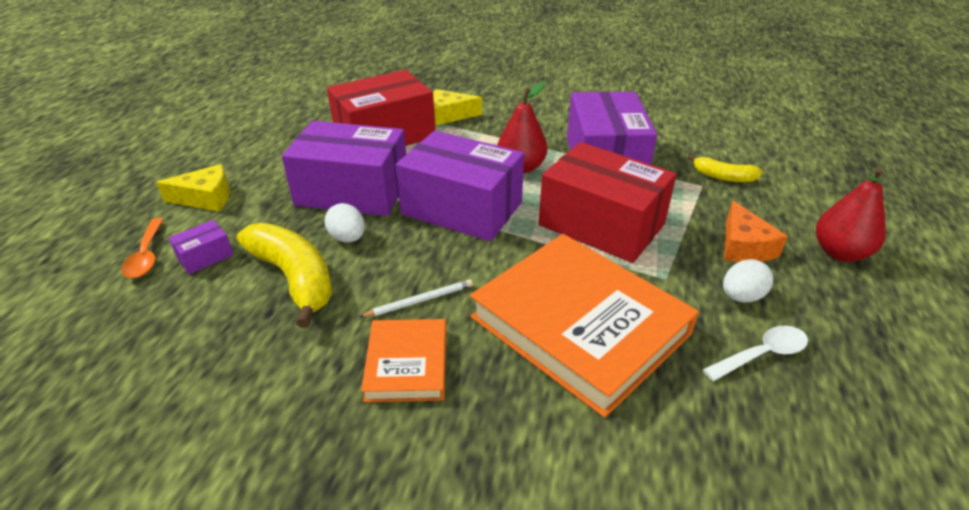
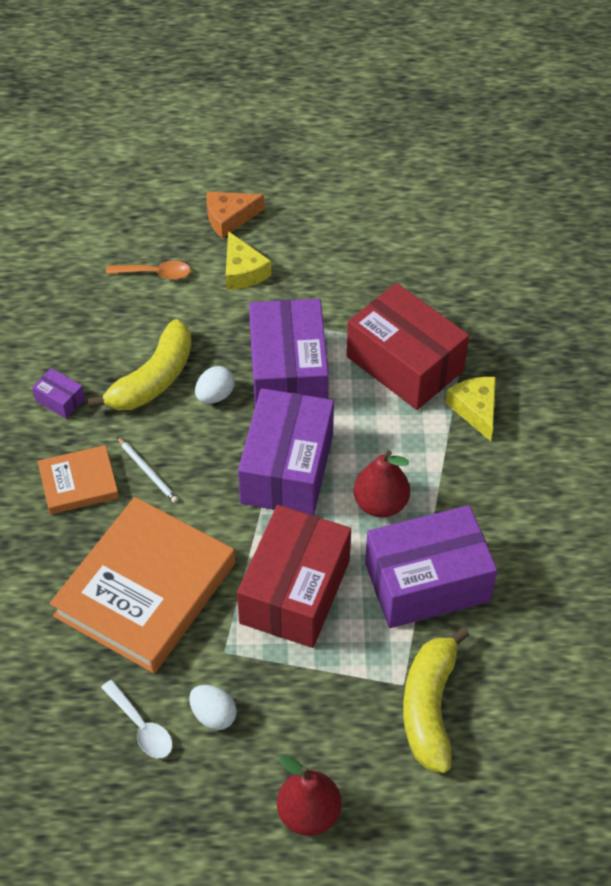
camera: 75 degrees right, 15 degrees up
(146, 256) = (155, 273): orange spoon -> orange spoon turned 150 degrees counterclockwise
(205, 256) = (164, 310): purple box -> purple box (60, 400)
(723, 177) = (429, 707): yellow banana -> yellow banana, size x1.82
(743, 246) = (294, 721): orange cheese -> orange cheese (229, 218)

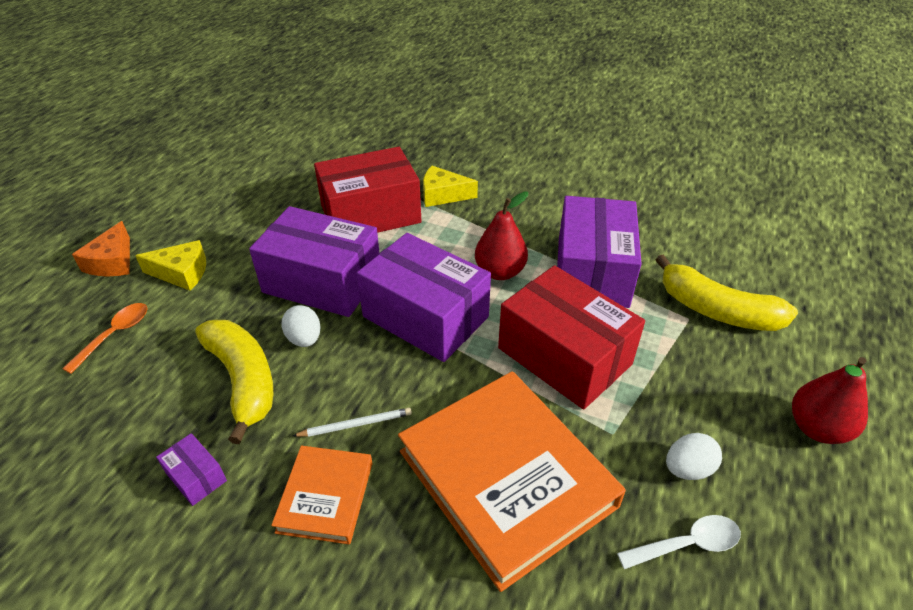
camera: 65 degrees left, 10 degrees down
(60, 400) = (196, 477): purple box -> purple box turned 75 degrees clockwise

